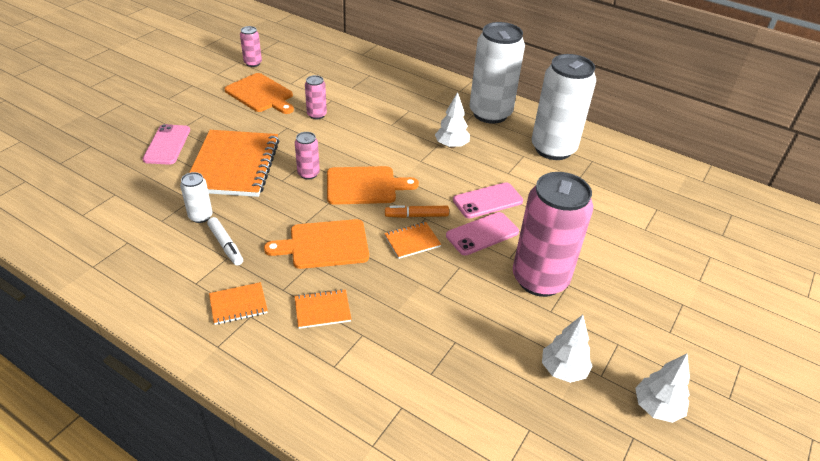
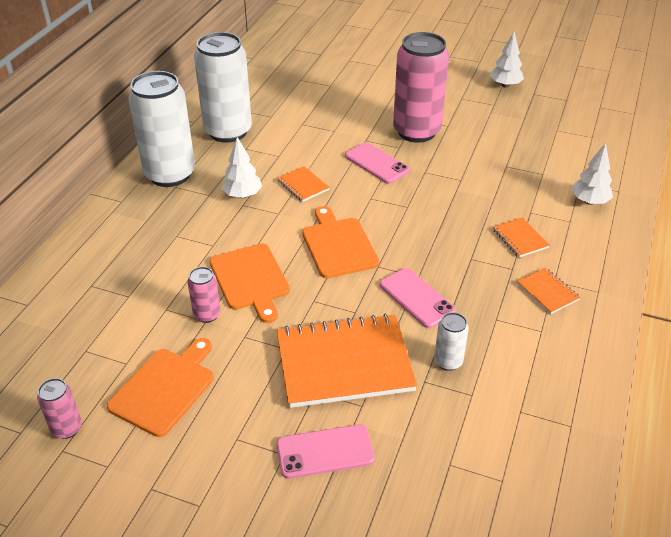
camera: 100 degrees left, 0 degrees up
(226, 245) = (480, 325): white marker -> none
(308, 174) = (335, 292): pink can -> none
(325, 244) = (441, 255): orange cutting board -> orange cutting board (250, 279)
(412, 241) = (407, 201): orange notebook -> orange notebook (303, 185)
(416, 216) = (370, 204): orange marker -> none
(487, 201) = (328, 164): pink phone -> pink phone (417, 298)
(563, 370) = (499, 119): white tree -> white tree (589, 201)

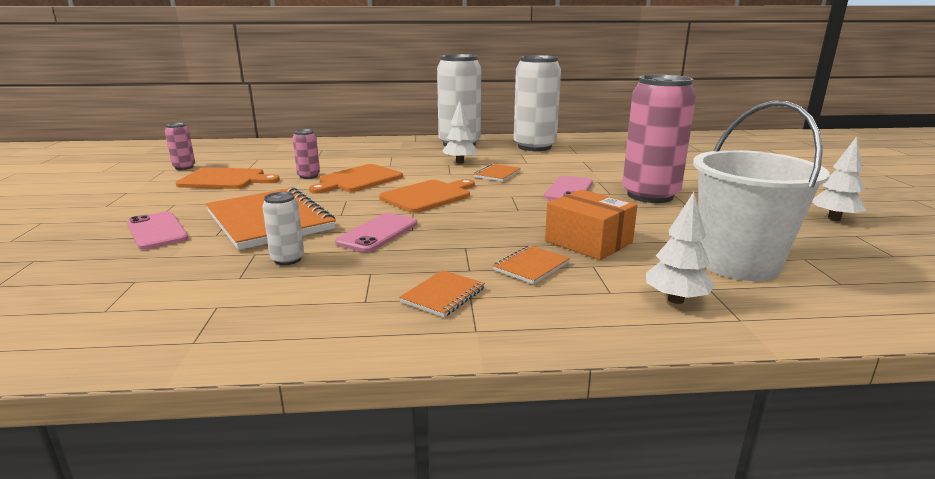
camera: 65 degrees right, 20 degrees down
(491, 198) = (588, 242): none -> orange box
(553, 156) = (738, 263): none -> white bucket

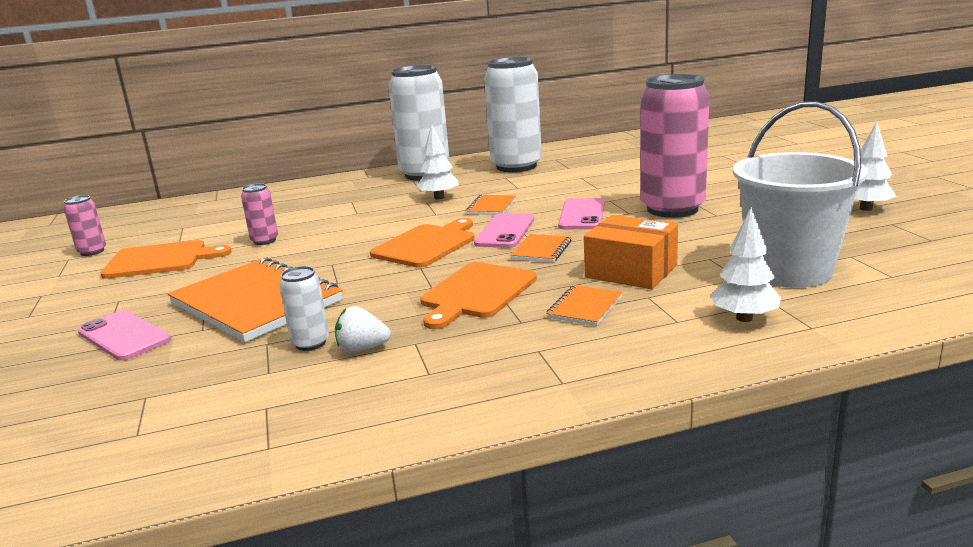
camera: 10 degrees left, 0 degrees up
(324, 271) = (362, 349): none -> white strawberry
(358, 179) = (329, 236): orange cutting board -> orange cutting board (476, 293)
(378, 233) = (395, 297): pink phone -> pink phone (505, 231)
(443, 295) = (509, 353): orange notebook -> orange notebook (541, 250)

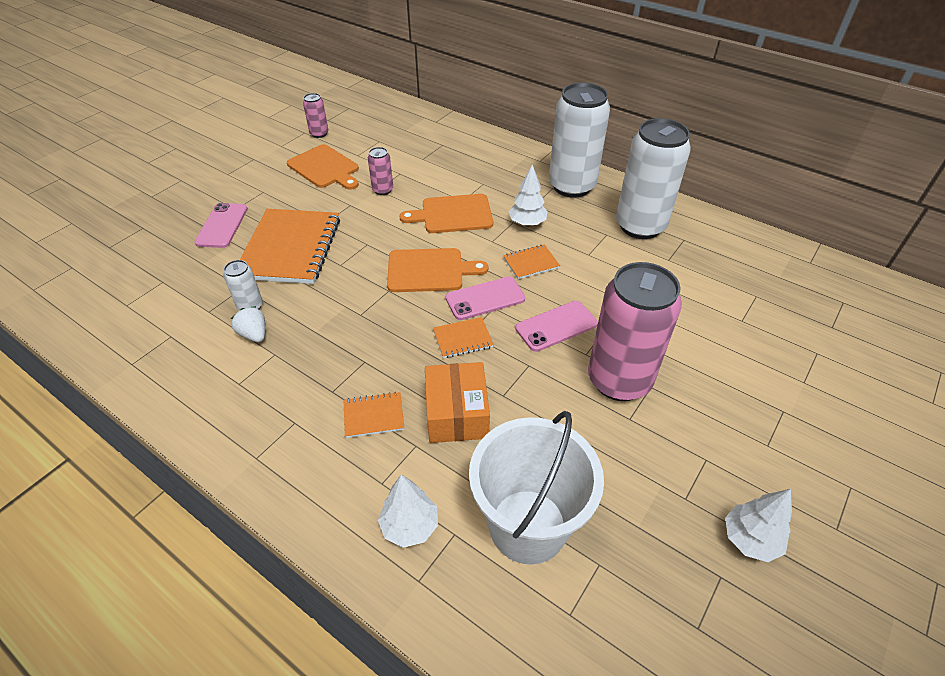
camera: 50 degrees right, 25 degrees up
(476, 293) = (364, 343): orange cutting board -> orange cutting board (453, 214)

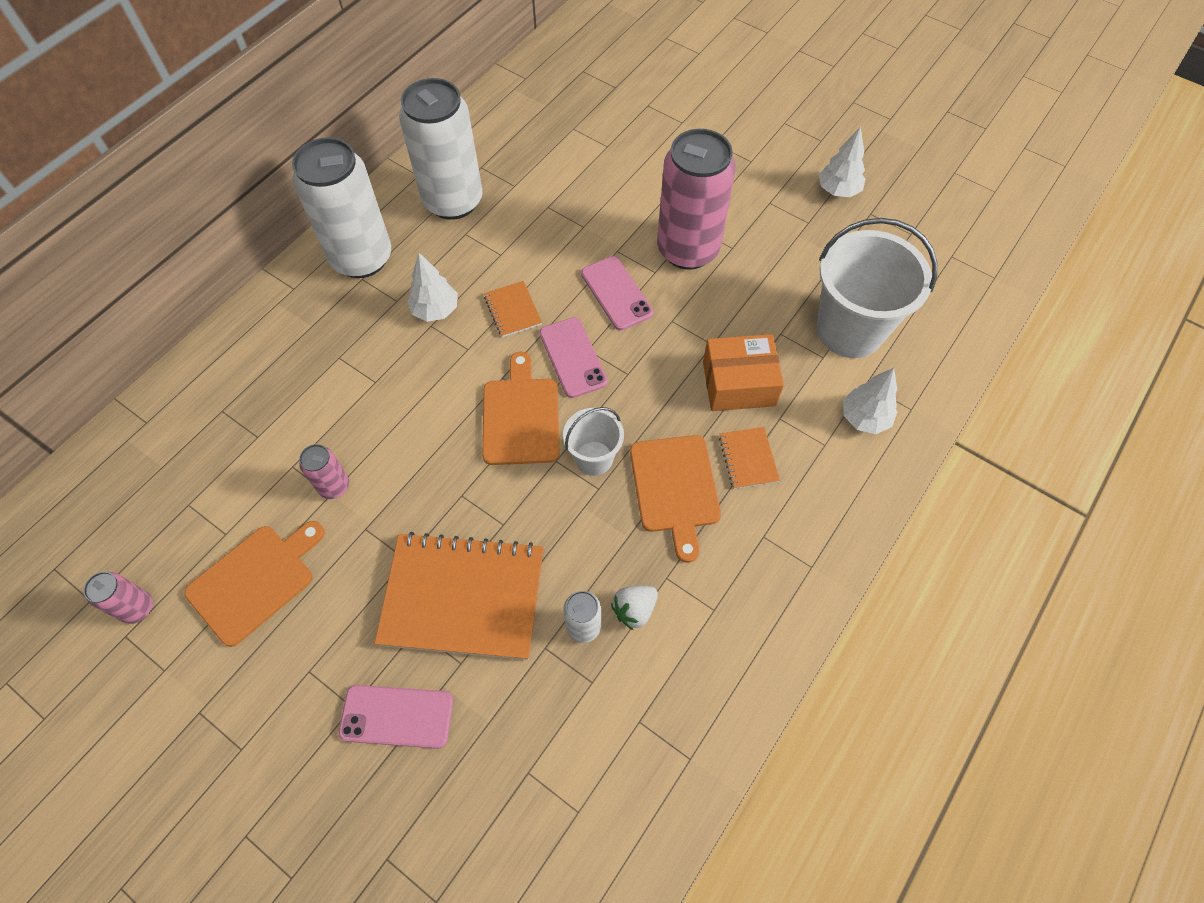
camera: 90 degrees left, 15 degrees up
(388, 311) = (594, 458): none -> white bucket
(453, 214) = (407, 393): orange cutting board -> orange cutting board (675, 488)
(463, 339) = (637, 379): orange notebook -> none

